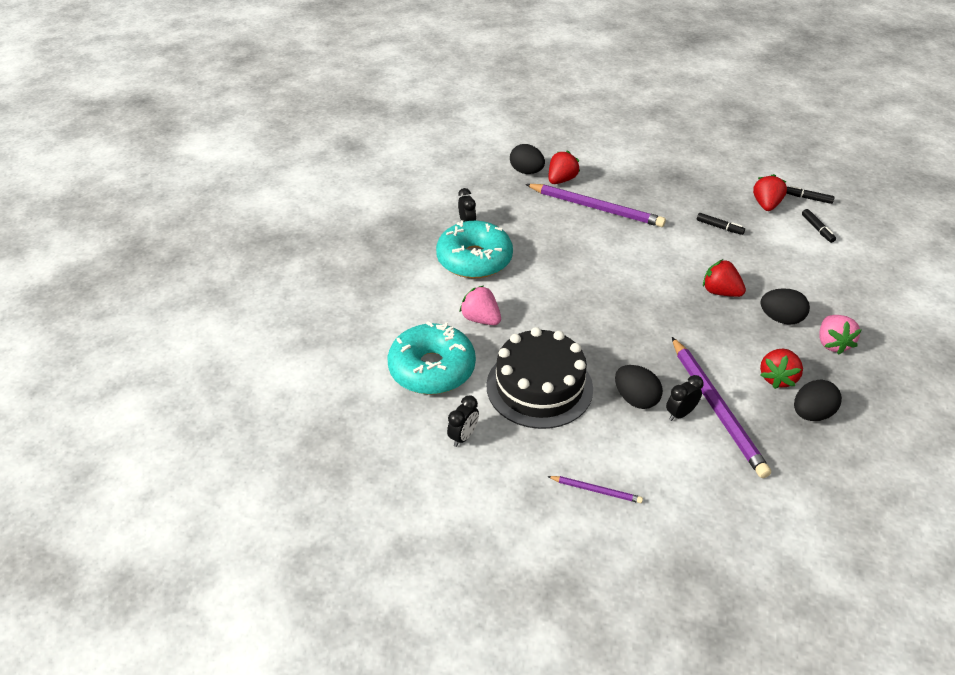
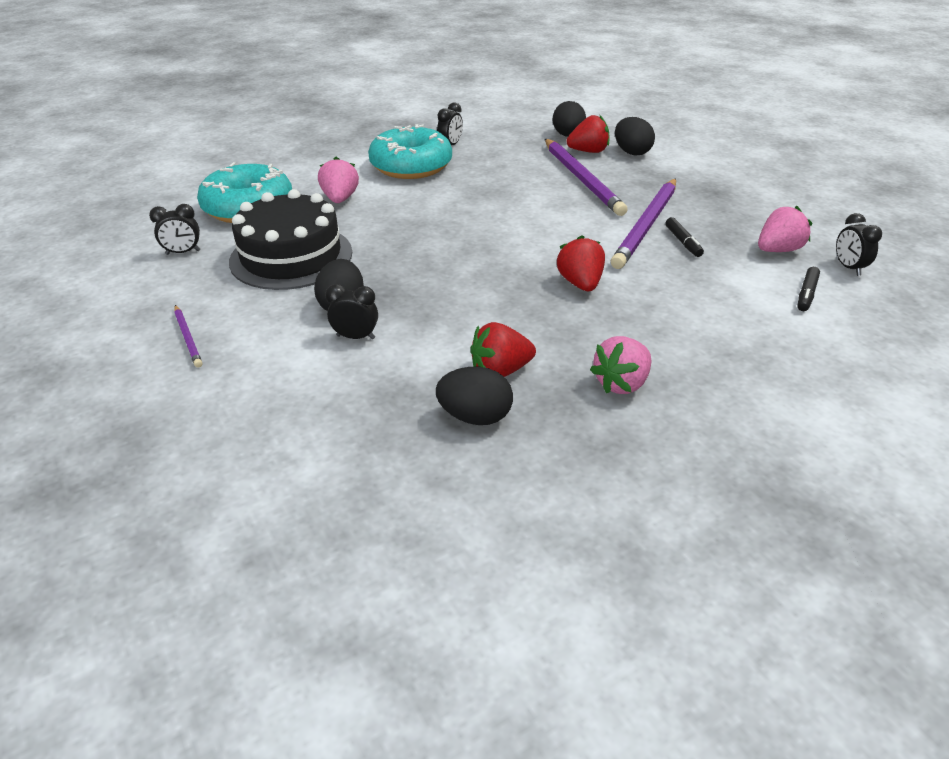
camera: 45 degrees right, 5 degrees down
(716, 408) = (394, 354): purple pencil -> purple pencil (646, 225)
(766, 205) = (778, 250): red strawberry -> pink strawberry
(780, 319) = (603, 334): black egg -> black egg (631, 152)
(808, 198) = (848, 268): black marker -> black clock

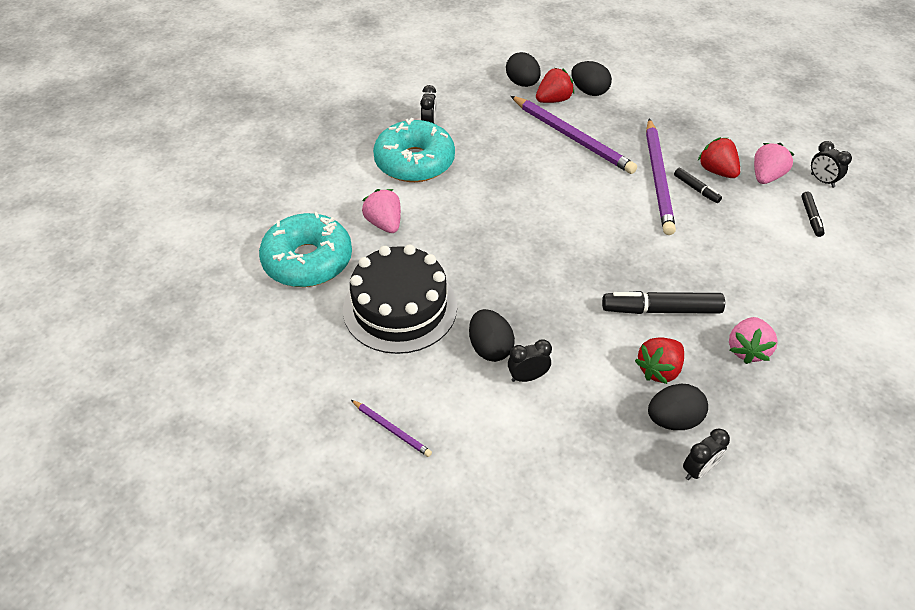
camera: 25 degrees left, 10 degrees up
(183, 252) = (296, 336): black clock -> black clock (698, 470)
(551, 324) = (661, 310): none -> black marker
(580, 283) = (653, 259): red strawberry -> red strawberry (717, 171)

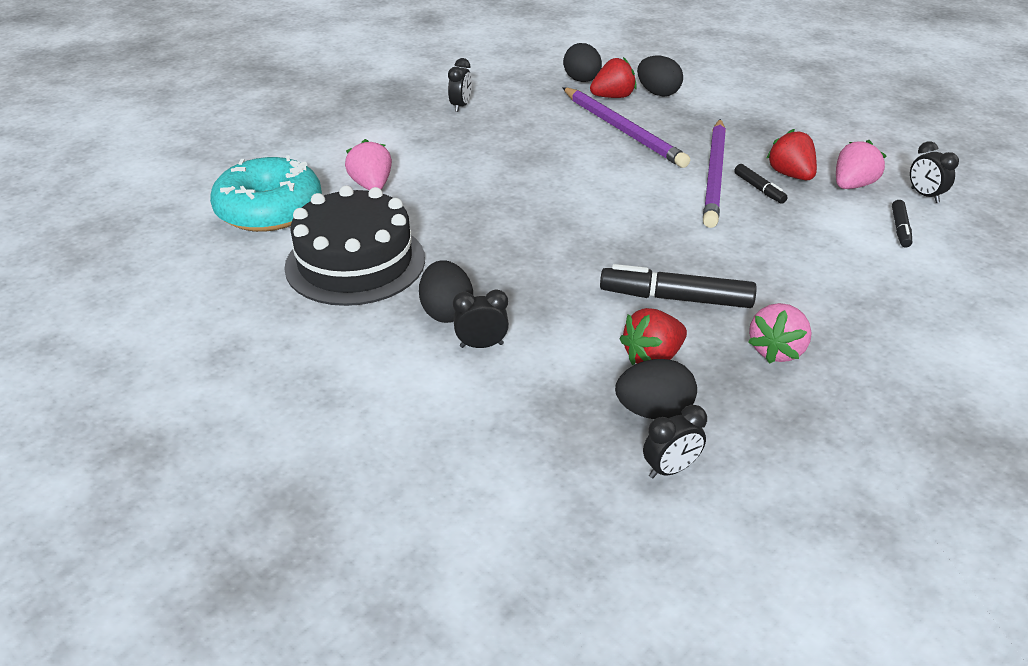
camera: 10 degrees right, 10 degrees down
(392, 429) = (292, 377): purple pencil -> none
(414, 162) = (430, 136): turquoise donut -> none

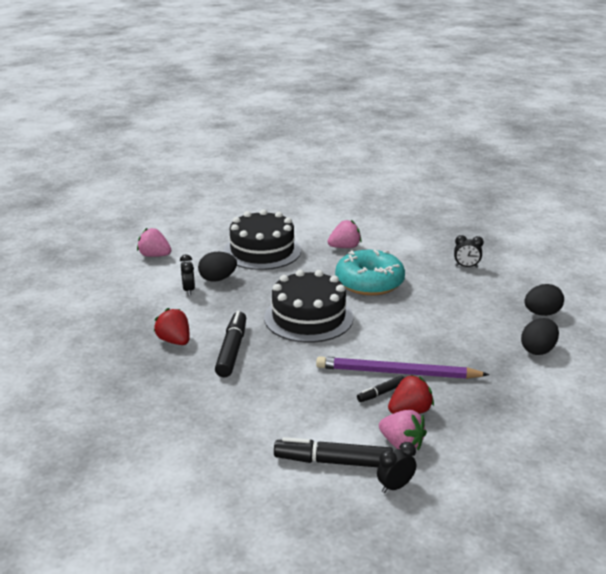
camera: 85 degrees right, 10 degrees down
(269, 210) = (311, 223): turquoise donut -> turquoise donut (369, 282)
(583, 228) = (308, 317): none -> black cake
(613, 97) = (517, 328): red strawberry -> none
(623, 130) = (457, 332): purple pencil -> none
(653, 411) = (130, 340): black egg -> none
(670, 469) = (86, 344): black clock -> none
(776, 350) = (178, 385): pink strawberry -> pink strawberry (154, 256)
(900, 228) = (334, 462): black marker -> black marker, size x1.87

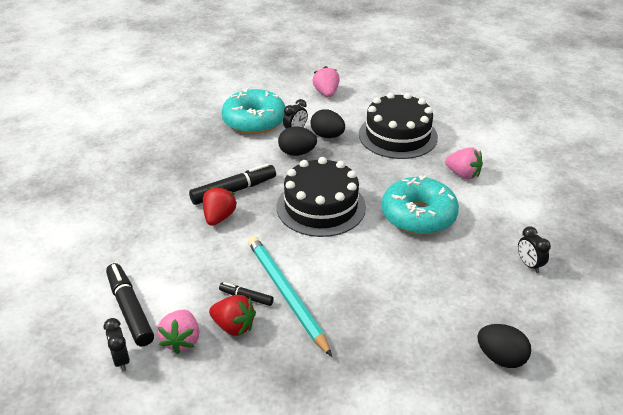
camera: 55 degrees right, 10 degrees up
(141, 303) = (254, 121): none -> turquoise donut
(174, 341) = (220, 159): red strawberry -> red strawberry (219, 217)
(395, 486) = (121, 360): black clock -> black clock turned 45 degrees clockwise
(397, 373) = (286, 294): purple pencil -> turquoise pencil
(538, 350) = (423, 380): black egg -> black egg (297, 153)

